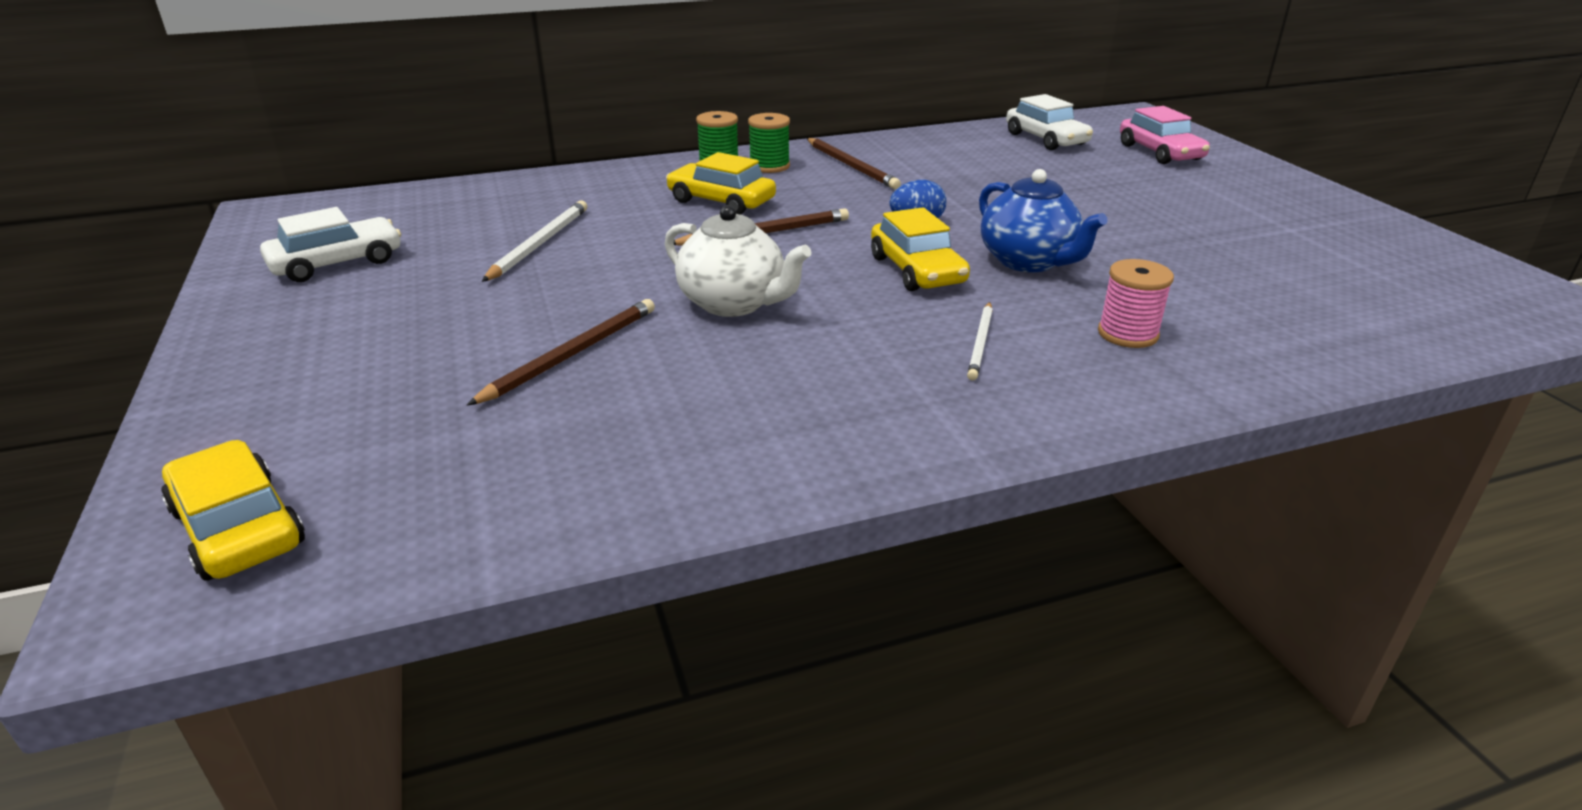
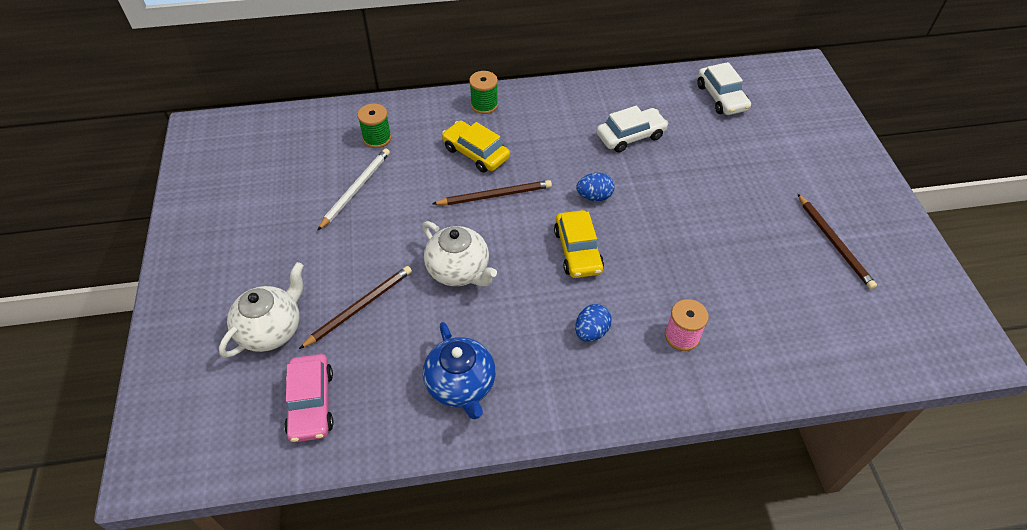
camera: 10 degrees right, 20 degrees up
(238, 527) = (187, 423): yellow car -> none
(337, 263) = (237, 194): white car -> white car (630, 136)
(410, 393) = (271, 329): none -> white teapot
(769, 166) = (517, 111): green spool -> green spool (377, 138)
(851, 166) = (572, 118): brown pencil -> brown pencil (834, 243)
(980, 343) = (591, 331): white pencil -> blue egg
(1029, 261) = (651, 251): blue teapot -> blue teapot (461, 385)
(1160, 152) = (796, 126): pink car -> pink car (311, 403)

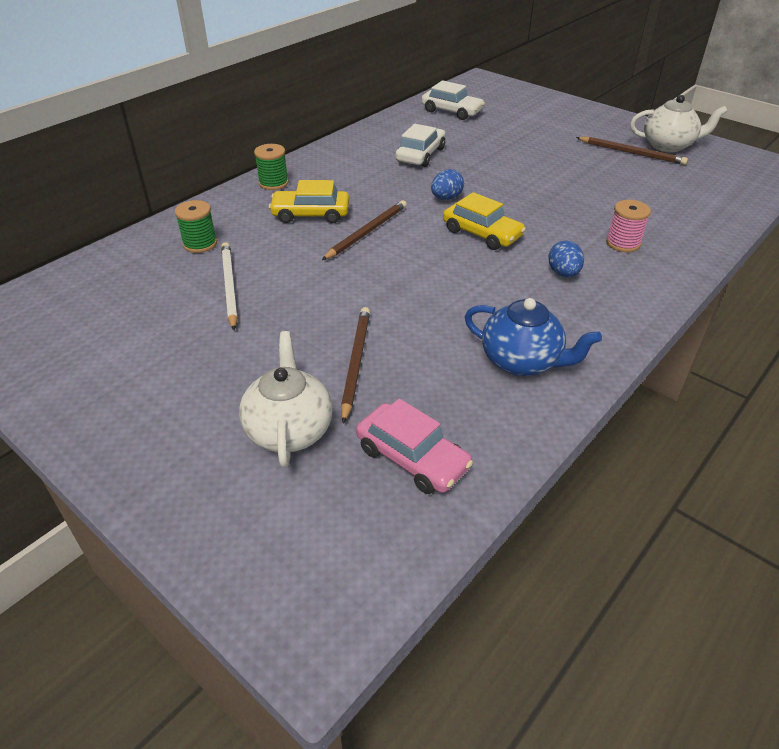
camera: 40 degrees left, 10 degrees down
(459, 270) = (408, 291): white teapot -> white teapot (668, 146)

